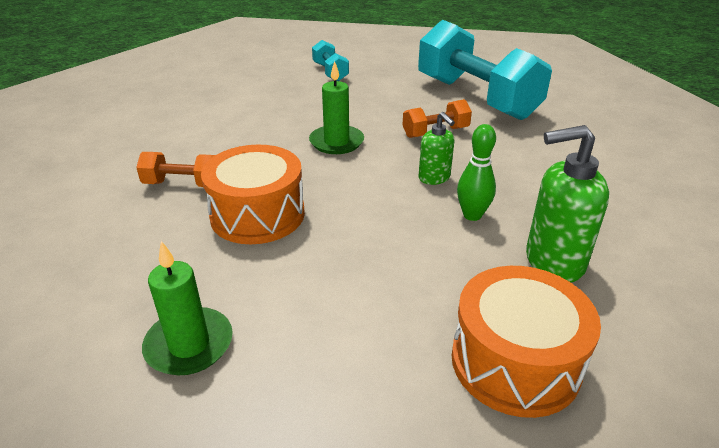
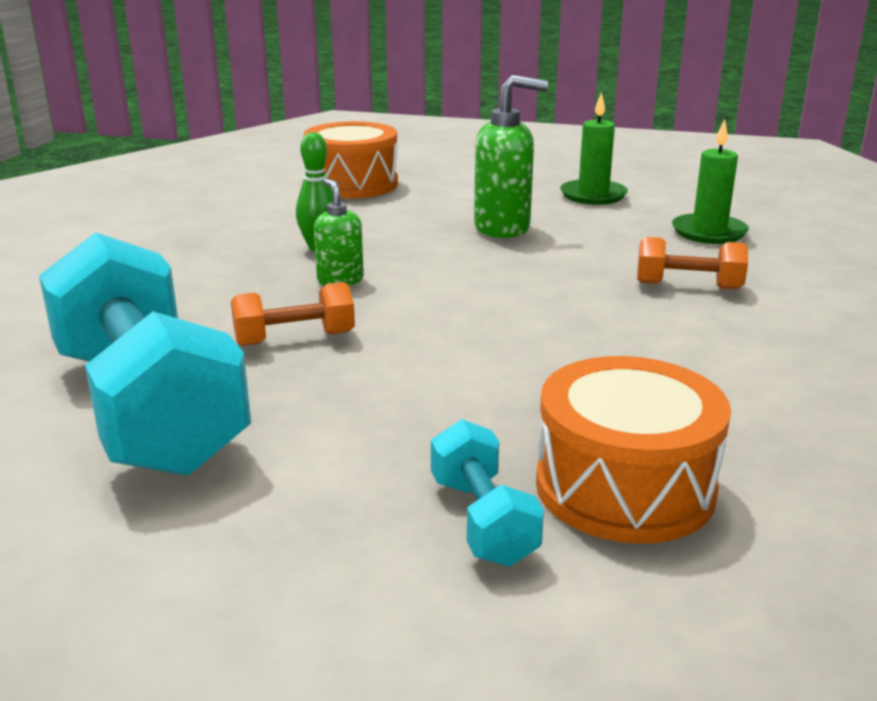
camera: 175 degrees left, 10 degrees down
(257, 214) = (571, 256): orange drum -> orange drum (624, 487)
(336, 142) = (473, 330): green candle -> green candle (709, 232)
(553, 262) = (269, 218): green soap dispenser -> green soap dispenser (503, 228)

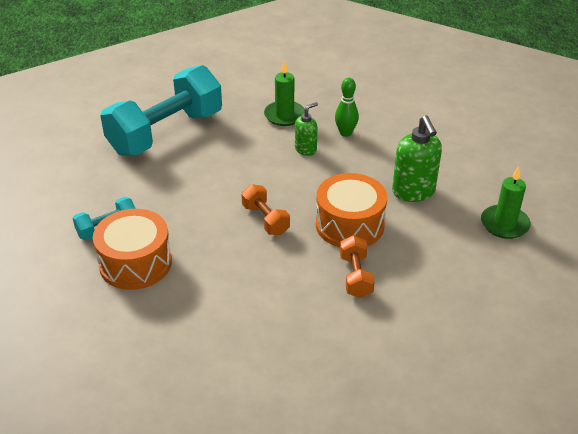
camera: 75 degrees right, 15 degrees up
(294, 339) = (235, 152): orange dumbbell -> orange dumbbell (265, 220)
(352, 184) = (458, 120): orange drum -> orange drum (349, 225)
(709, 232) = (458, 284): green candle -> green candle (284, 115)

